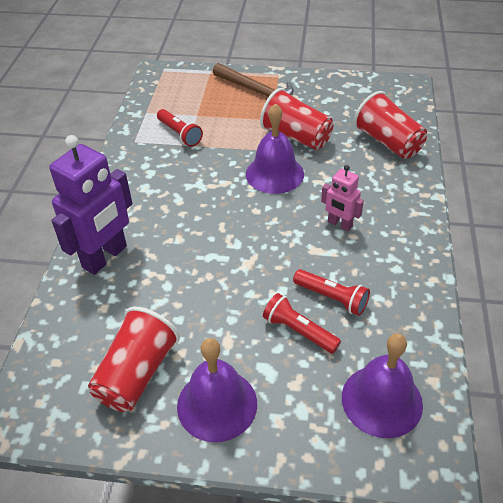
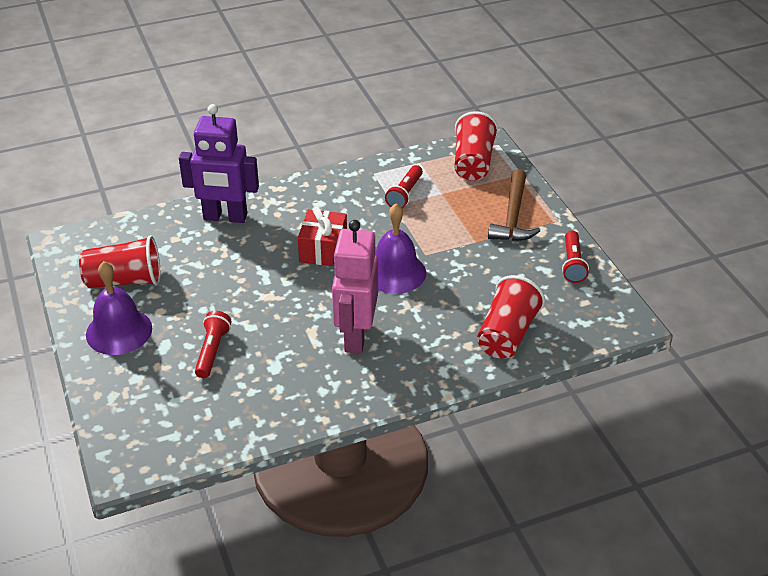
camera: 60 degrees right, 5 degrees down
(211, 206) = (323, 250): none -> red gift
(296, 136) = (462, 267): red cup -> red cup (473, 163)
(332, 298) = (260, 359): red flashlight -> red flashlight (572, 264)
(339, 224) = (355, 336): pink robot -> pink robot, size x1.89
(381, 400) = (168, 421): purple bell -> none

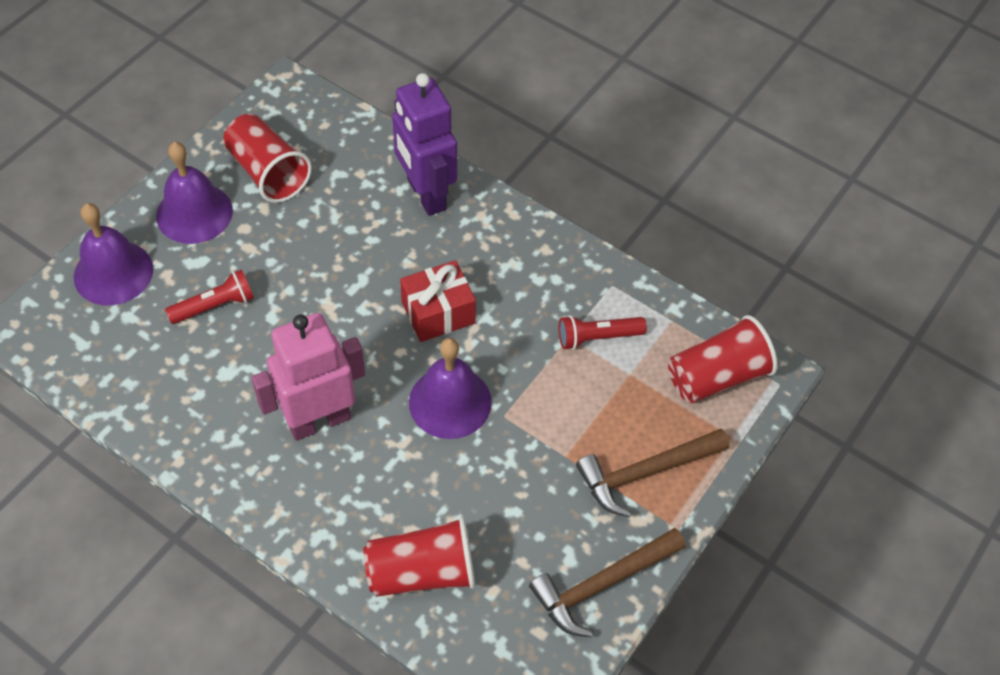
camera: 55 degrees right, 15 degrees up
(126, 394) = (113, 272): none -> purple bell
(572, 264) = (602, 584): red flashlight -> brown hammer

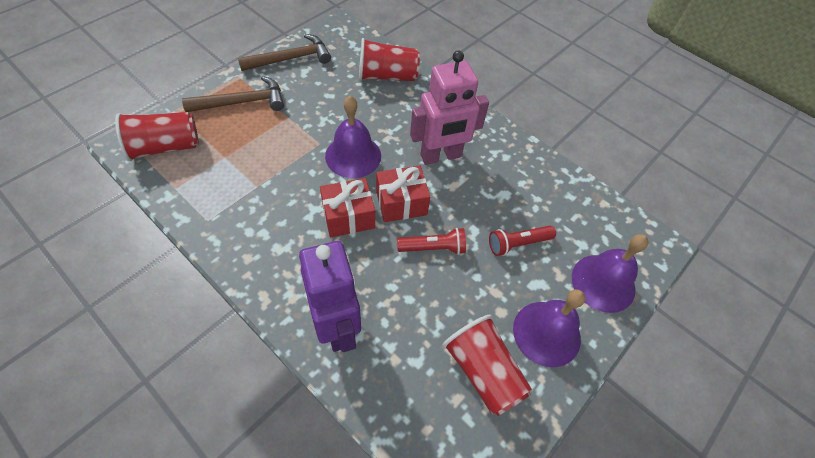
camera: 175 degrees left, 0 degrees up
(371, 340) = (401, 203): none -> red gift
(597, 337) = (236, 183): red flashlight -> red flashlight (433, 248)

